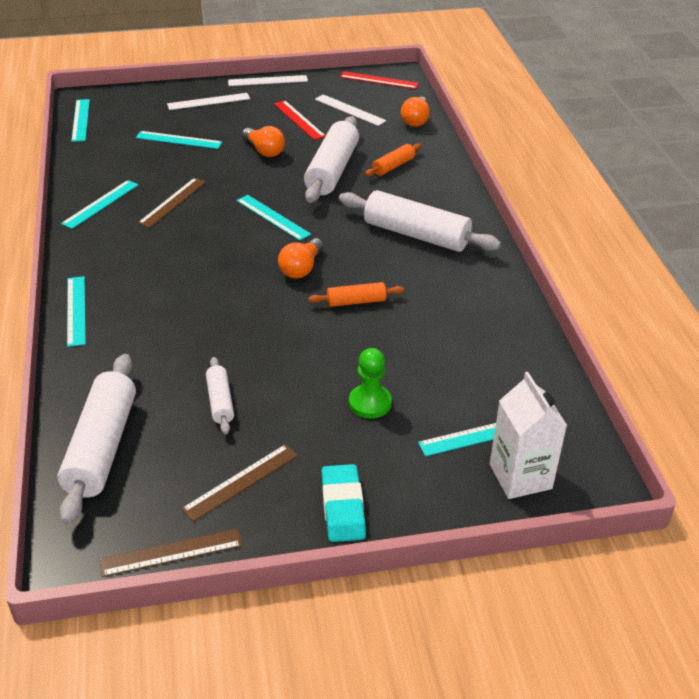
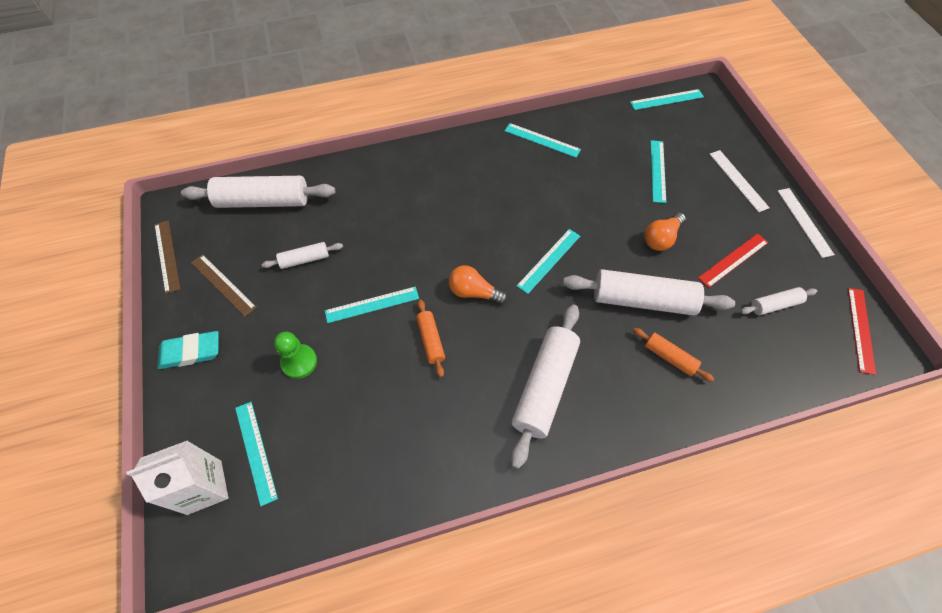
camera: 85 degrees right, 20 degrees up
(76, 310) = (404, 156): turquoise ruler -> turquoise ruler (372, 304)
(172, 202) = (555, 185): brown ruler -> none
(349, 110) = (775, 305): white ruler -> white rolling pin
(416, 120) = (780, 376): orange light bulb -> none

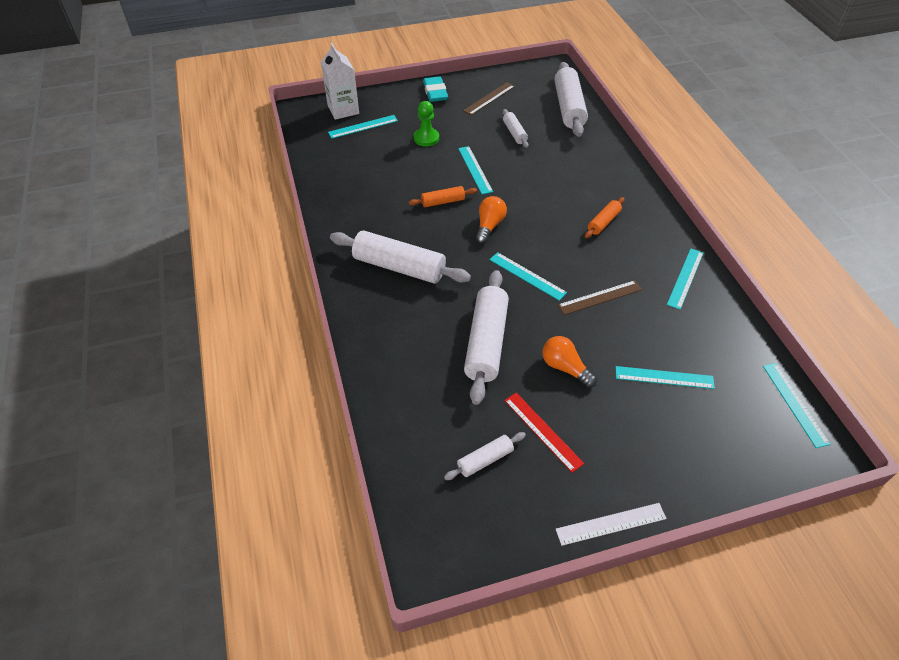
camera: 90 degrees right, 10 degrees down
(167, 256) = (512, 72): brown ruler -> brown ruler (600, 297)
(669, 357) = (424, 355): orange rolling pin -> orange rolling pin (603, 222)
(738, 180) = (667, 460): white ruler -> none
(775, 305) = (485, 460): white rolling pin -> white rolling pin turned 75 degrees clockwise
(861, 329) = (454, 544): red ruler -> none

